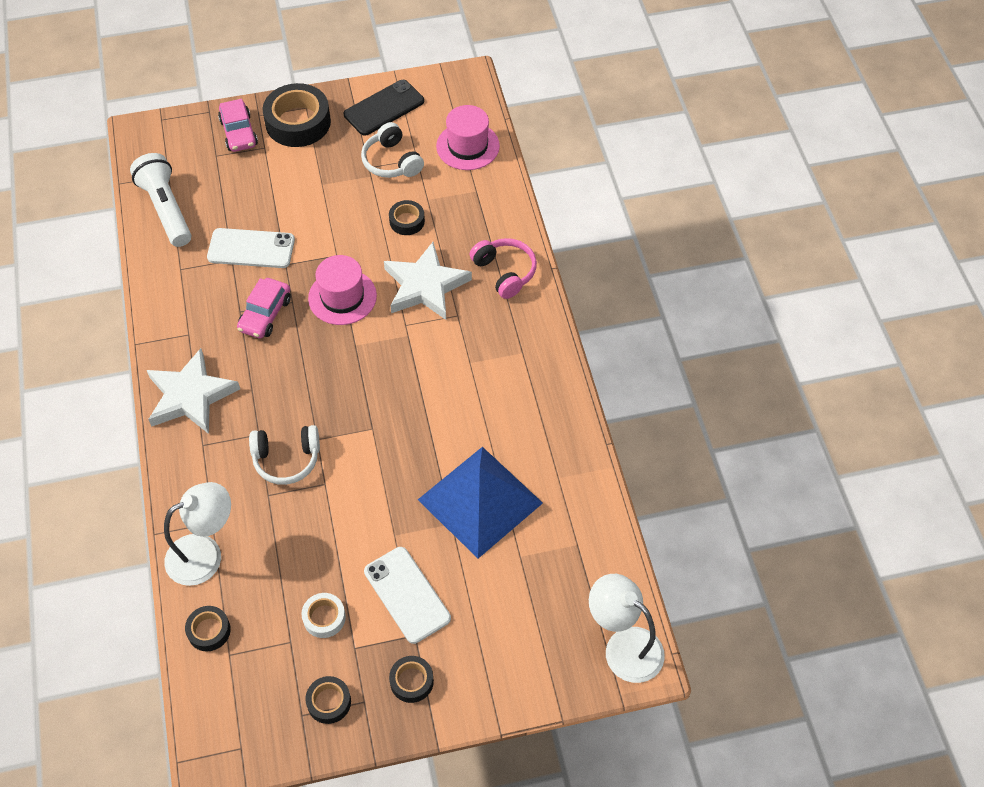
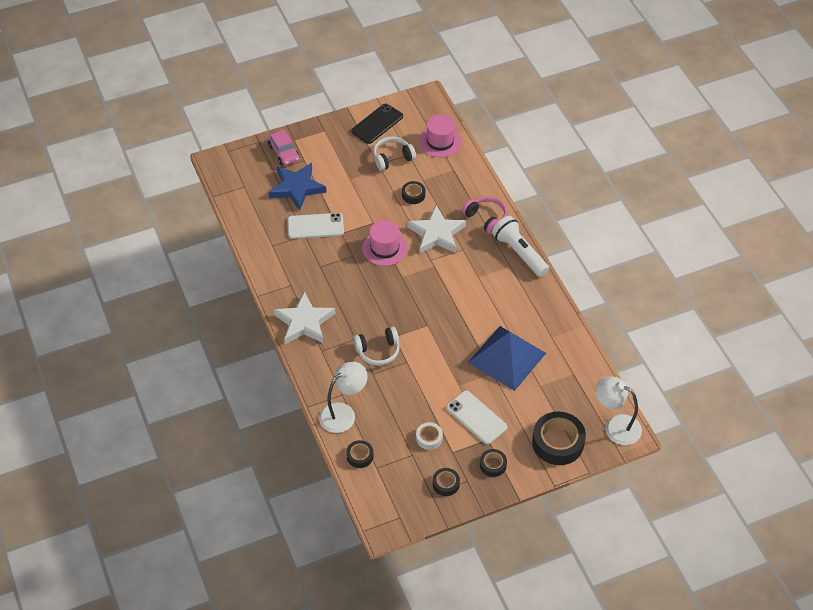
camera: 10 degrees left, 5 degrees down
(166, 209) = (250, 209): white flashlight -> white flashlight (519, 253)
(241, 187) = (297, 188): none -> blue star
(265, 314) = (337, 266): pink car -> none
(298, 122) = (322, 141): black tape -> black tape (558, 442)
(392, 161) = (392, 158): white headphones -> white headphones turned 105 degrees clockwise

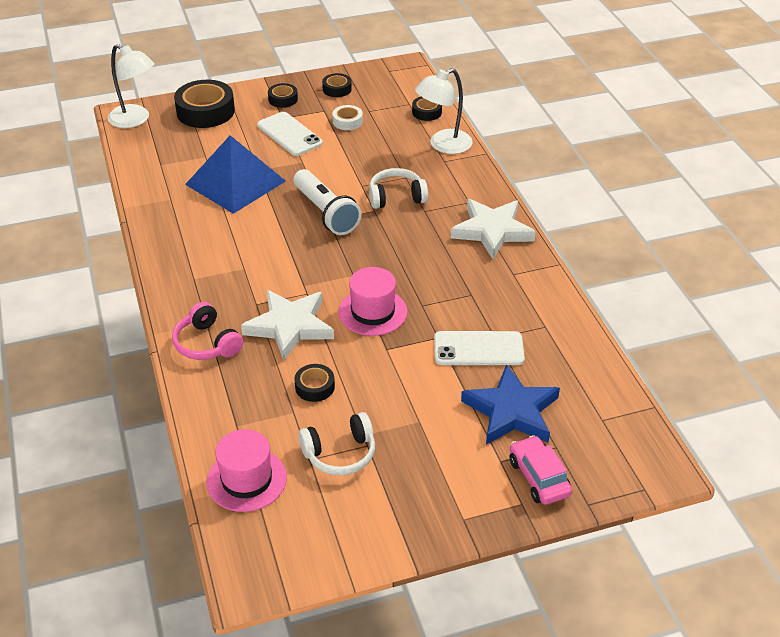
camera: 175 degrees left, 10 degrees down
(377, 124) = (359, 525): black phone -> none
(519, 253) = (173, 293): white flashlight -> white flashlight (325, 213)

